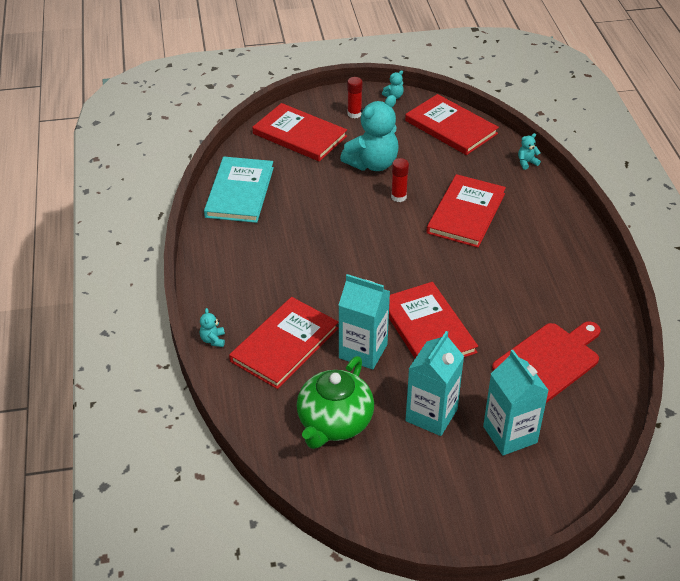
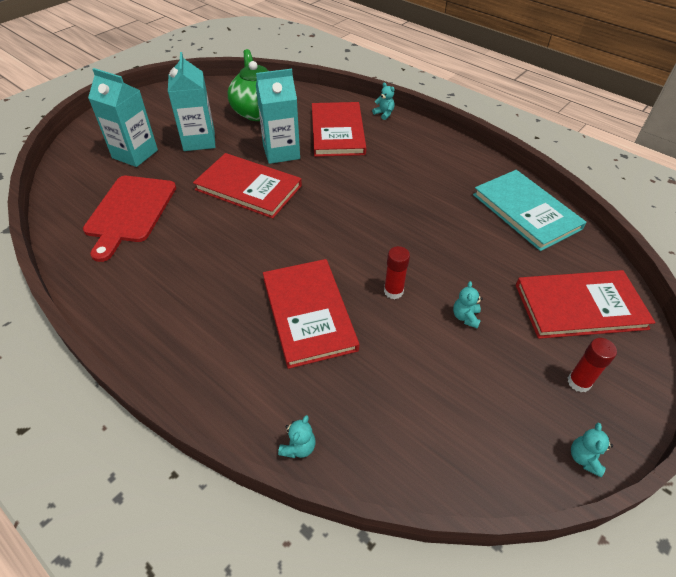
camera: 140 degrees right, 5 degrees up
(372, 164) = (465, 317): turquoise teddy bear -> turquoise teddy bear, size x0.41
(451, 127) = (450, 447): red book -> none

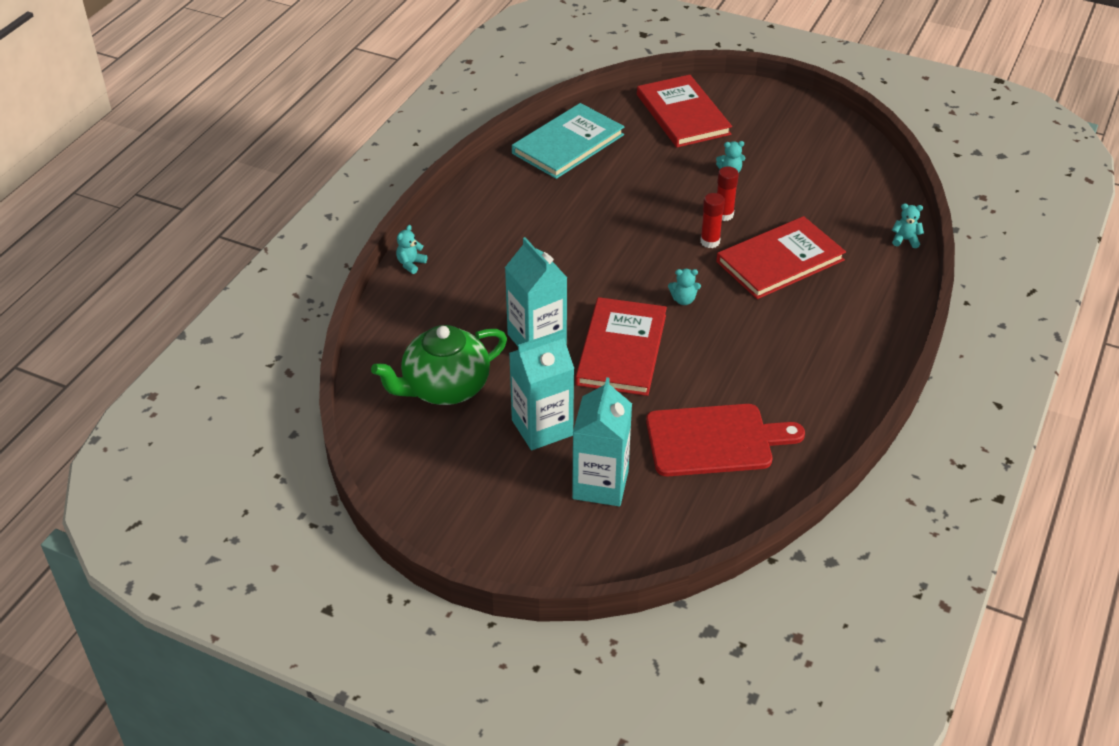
camera: 105 degrees left, 5 degrees down
(337, 132) = (470, 298): red book -> none
(579, 382) = (762, 116): red glue stick -> red glue stick (710, 242)
(584, 458) = (824, 115): turquoise teddy bear -> turquoise teddy bear (683, 300)

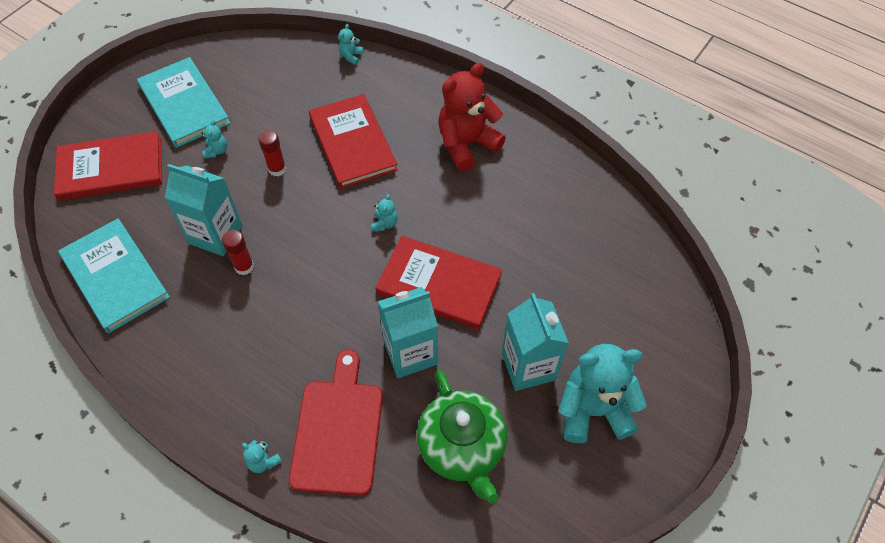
camera: 80 degrees left, 15 degrees up
(502, 483) = (593, 410): none -> turquoise teddy bear
(600, 485) = (602, 330): turquoise carton -> turquoise carton (216, 235)
(710, 242) = (311, 187): red glue stick -> red glue stick (244, 266)
(715, 440) = (560, 237): red cutting board -> red cutting board (338, 430)
(779, 140) = (184, 104): none -> turquoise book
(817, 349) = (466, 144): none -> red teddy bear

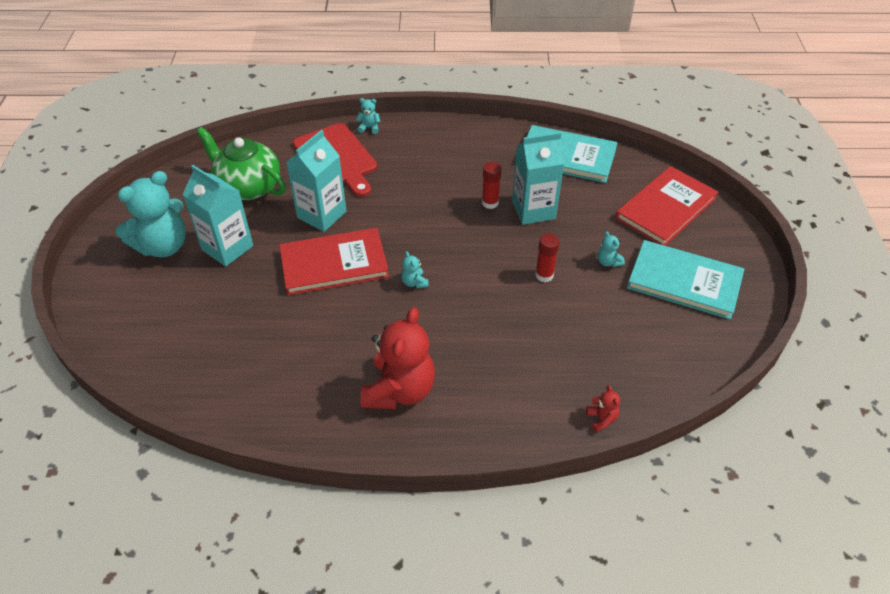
camera: 145 degrees right, 10 degrees down
(351, 56) = (601, 419): turquoise teddy bear -> red teddy bear
(352, 143) = (505, 331): red book -> none

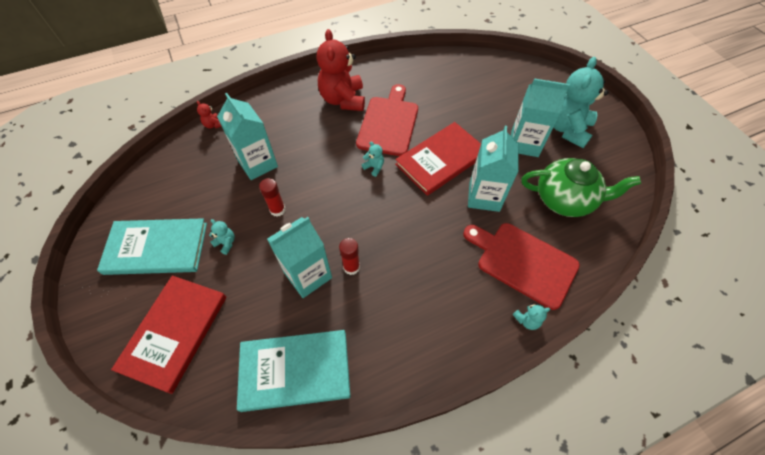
camera: 155 degrees right, 10 degrees up
(361, 330) = (389, 123): none -> red cutting board
(552, 336) = (258, 164): none -> turquoise carton

